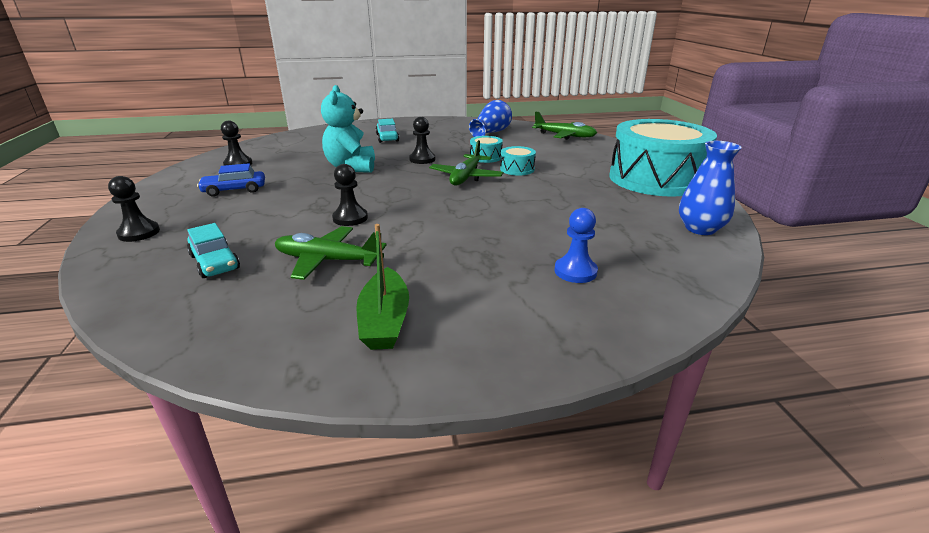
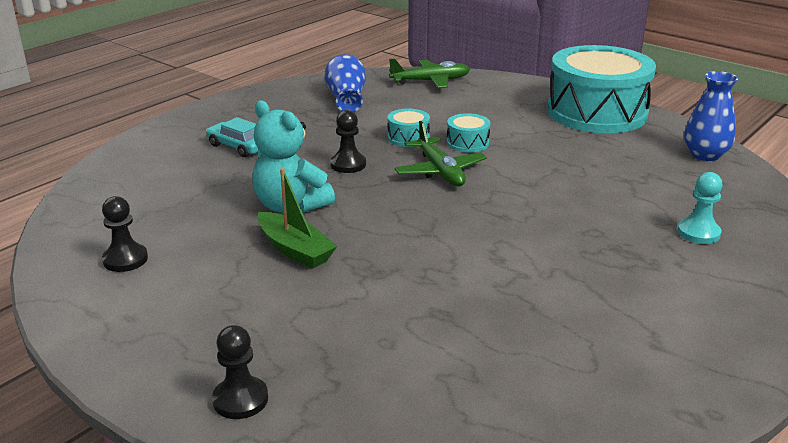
camera: 40 degrees left, 0 degrees up
(215, 262) = (413, 379): turquoise car -> none
(234, 190) = (217, 295): blue car -> none
(328, 261) = (511, 320): green plane -> none
(350, 218) = (432, 268): black pawn -> none
(384, 320) = (662, 343): green boat -> green boat (295, 250)
(575, 271) = (698, 233): blue pawn -> turquoise pawn

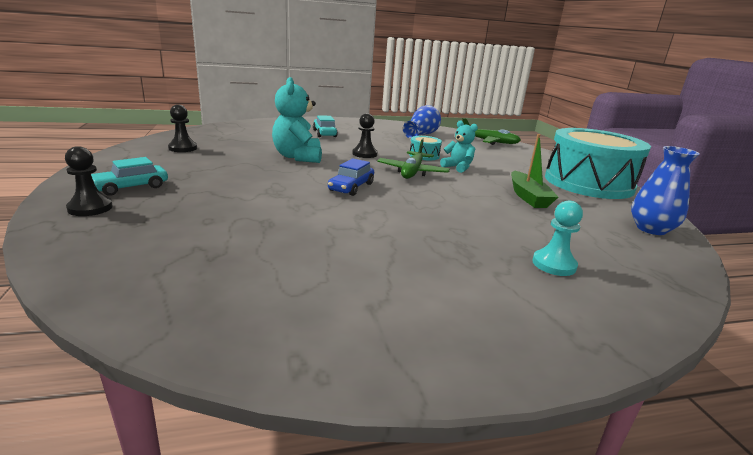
camera: 35 degrees right, 5 degrees down
(213, 350) = (130, 187): none -> turquoise car
(295, 250) = (259, 171): green boat -> green boat (528, 197)
(425, 224) = (351, 187): none -> blue car
(467, 143) = (458, 167): turquoise drum -> turquoise teddy bear

